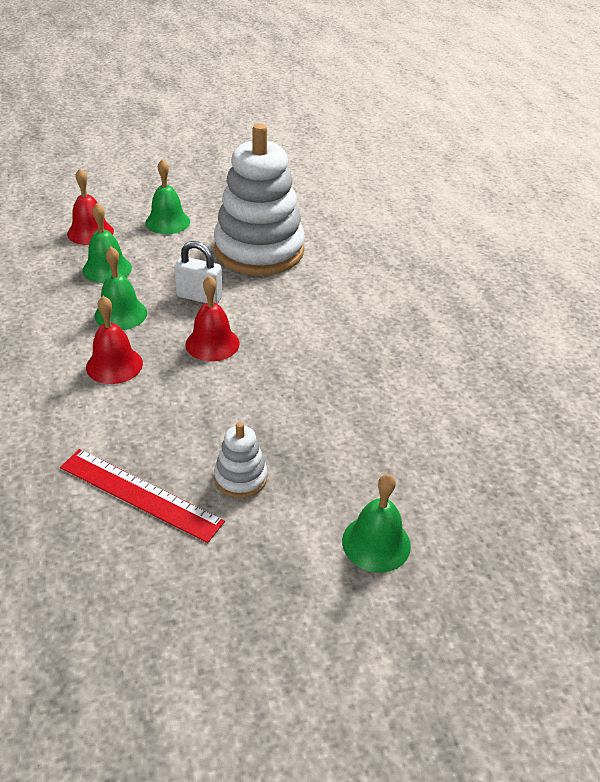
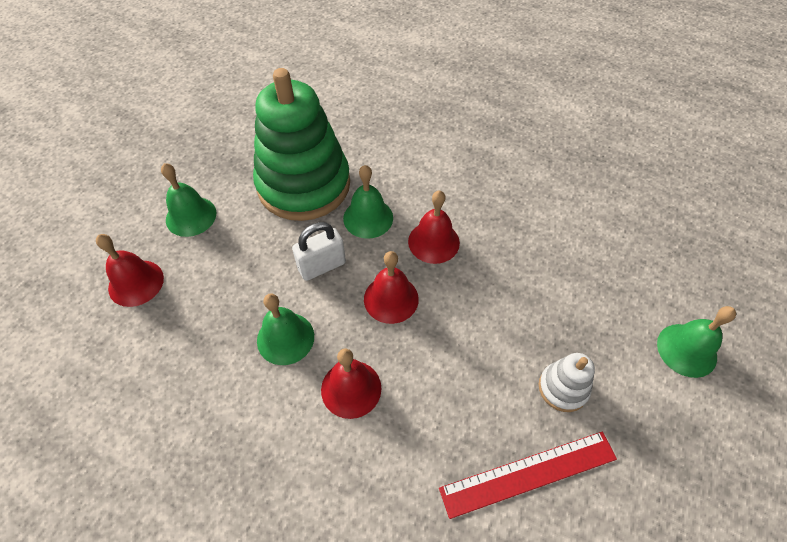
camera: 45 degrees left, 15 degrees up
(107, 269) = (208, 306): green bell -> green bell (368, 218)
(259, 250) = (304, 185): white stacking toy -> green stacking toy
(292, 337) = (433, 242): none -> red bell

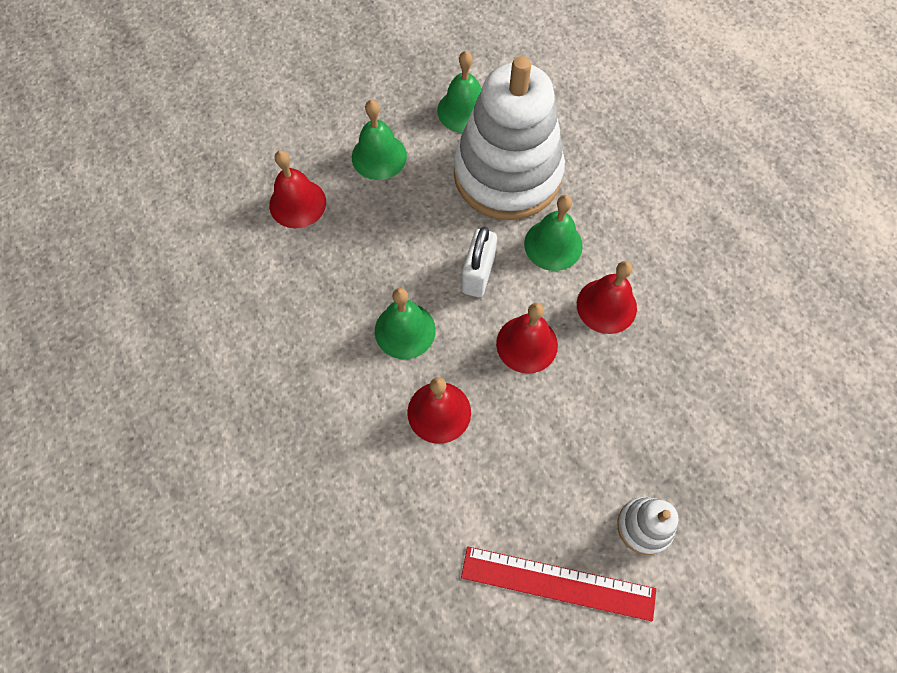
camera: 30 degrees right, 10 degrees up
(304, 185) = (507, 174): green stacking toy -> white stacking toy
(322, 266) = (478, 274): white padlock -> white padlock turned 75 degrees counterclockwise
(686, 350) = (805, 563): green bell -> green bell (464, 110)

